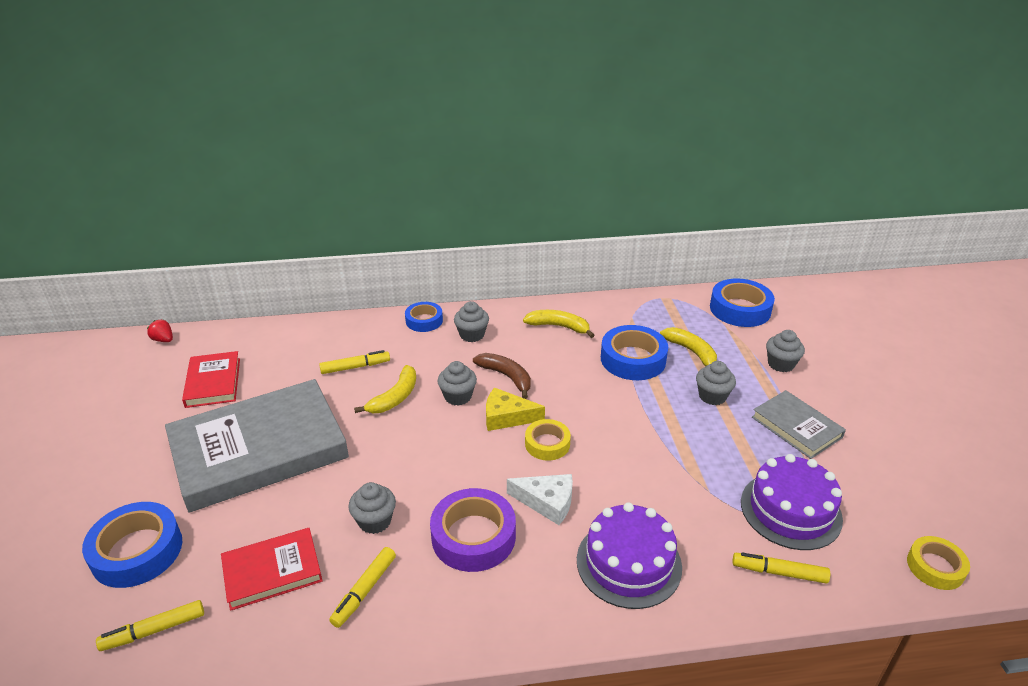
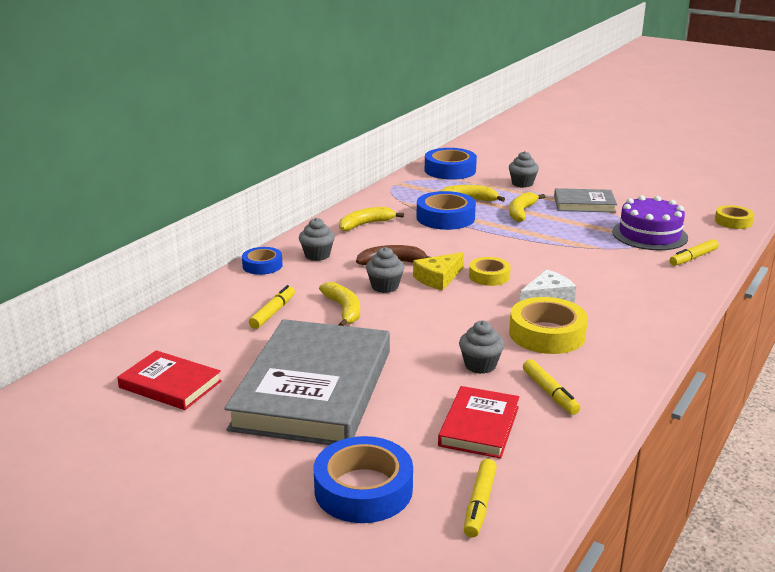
camera: 50 degrees left, 10 degrees down
(163, 340) = (39, 393): red strawberry -> none
(473, 536) = (547, 334): purple tape -> yellow tape
(629, 563) = (635, 294): purple cake -> none
(712, 396) = (521, 212): grey cupcake -> yellow banana

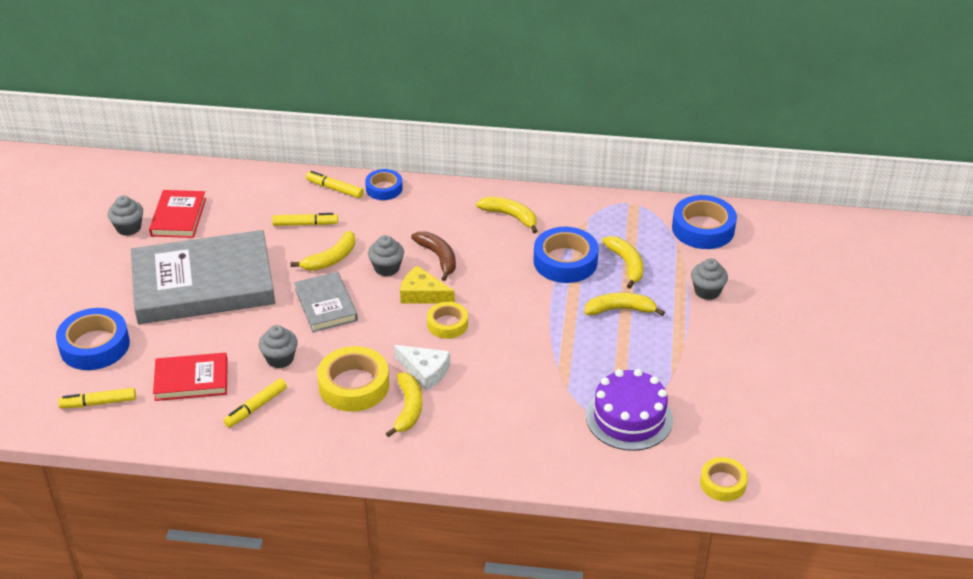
camera: 65 degrees right, 15 degrees up
(317, 255) = (423, 210): grey cupcake -> grey cupcake (128, 228)
(584, 204) = (682, 351): grey book -> grey book (326, 305)
(595, 315) = (408, 409): none -> yellow banana
(693, 258) = (588, 460): yellow marker -> yellow marker (335, 189)

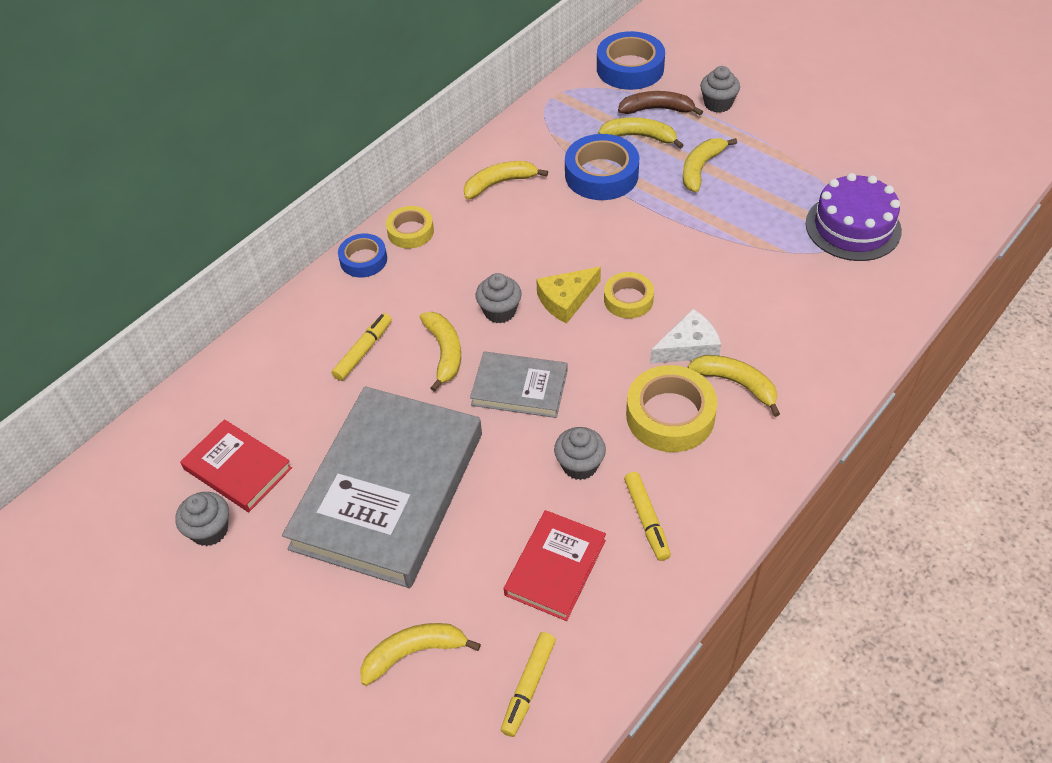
camera: 55 degrees left, 10 degrees up
(95, 345) = (414, 653): blue tape -> yellow banana
(335, 189) = (324, 301): yellow marker -> none
(438, 257) = (517, 263): brown banana -> brown banana (657, 109)
(723, 483) = (973, 205): yellow tape -> yellow tape (410, 231)

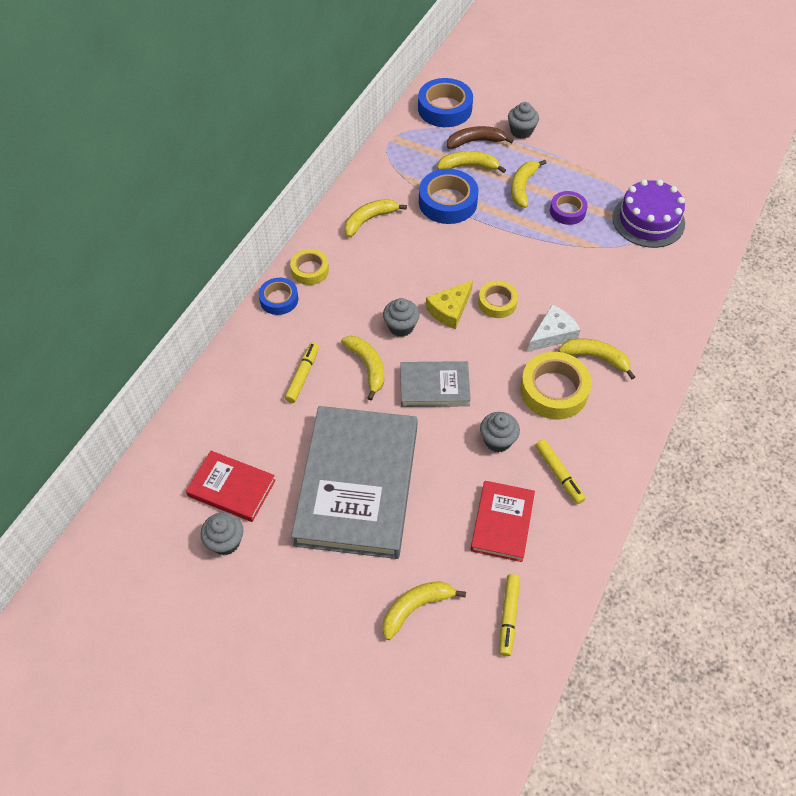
camera: 15 degrees left, 5 degrees up
(750, 203) = (567, 211): none -> purple tape

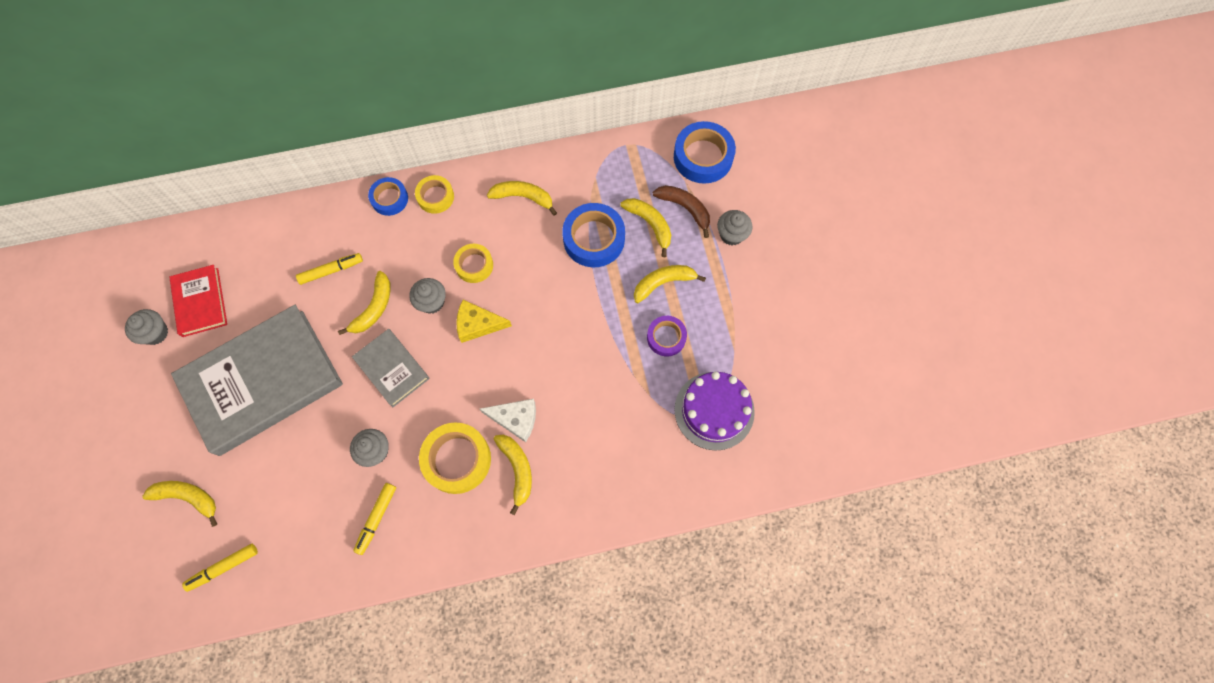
camera: 50 degrees right, 15 degrees up
(497, 302) = (514, 354): yellow tape -> yellow tape (474, 265)
(502, 523) = (301, 507): red book -> none

